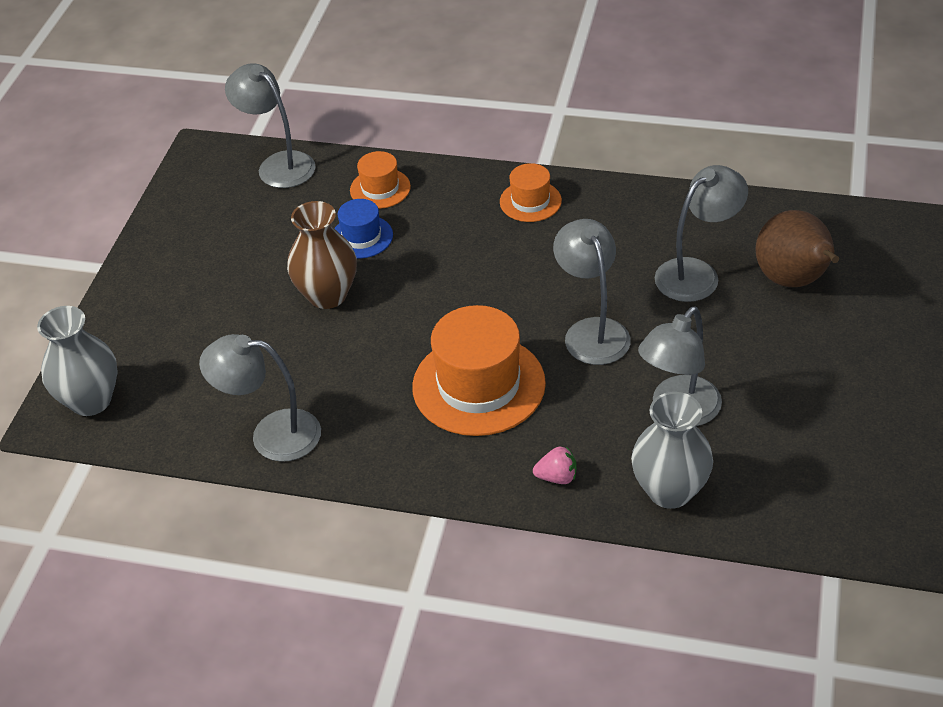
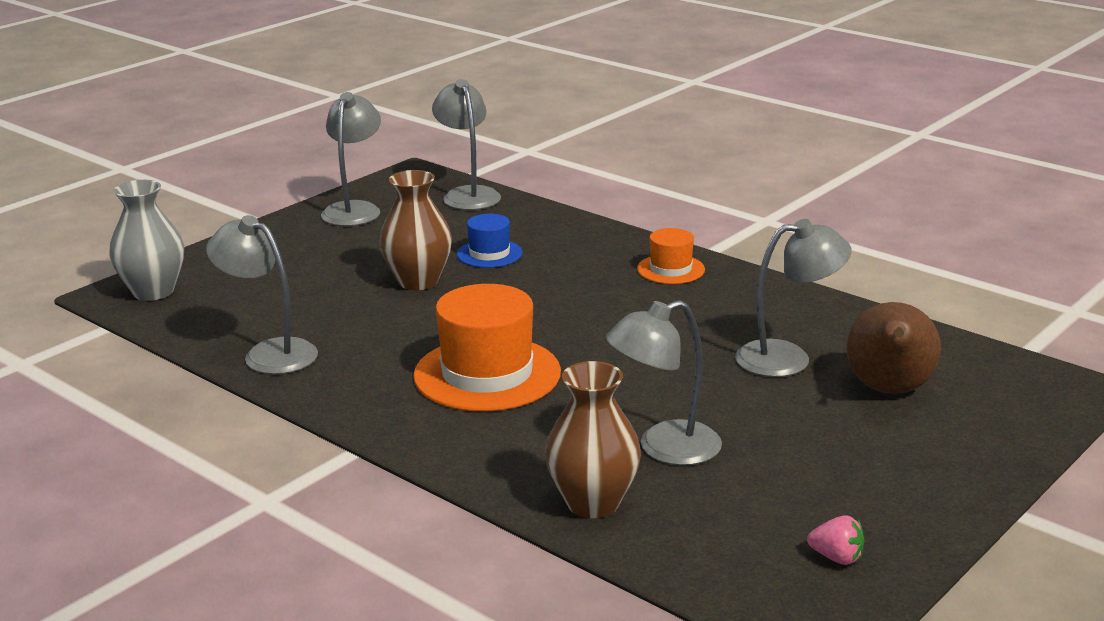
camera: 25 degrees right, 20 degrees down
(380, 188) = (540, 229): orange hat -> none
(557, 477) = (491, 458): pink strawberry -> pink strawberry (837, 558)
(592, 331) = (636, 369): grey lamp -> grey lamp (354, 209)
(669, 491) = (593, 503): grey vase -> brown vase

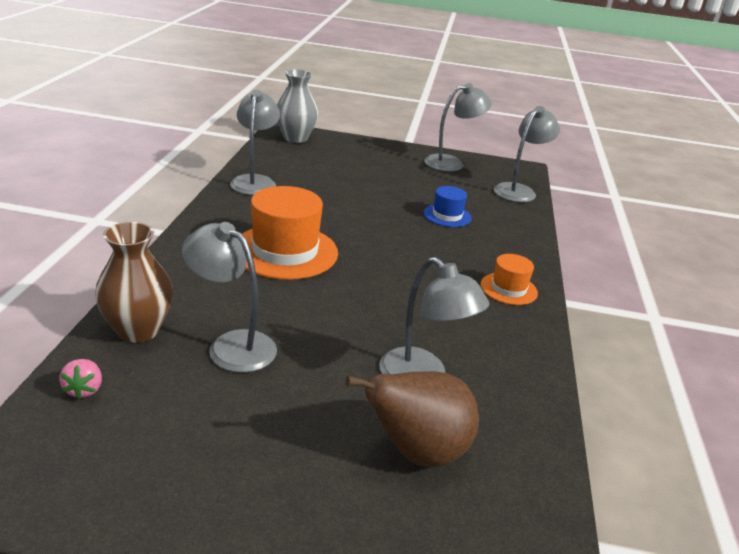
camera: 55 degrees right, 5 degrees up
(418, 281) = (383, 202): brown vase -> none
(837, 558) = (103, 476): pink strawberry -> pink strawberry (84, 389)

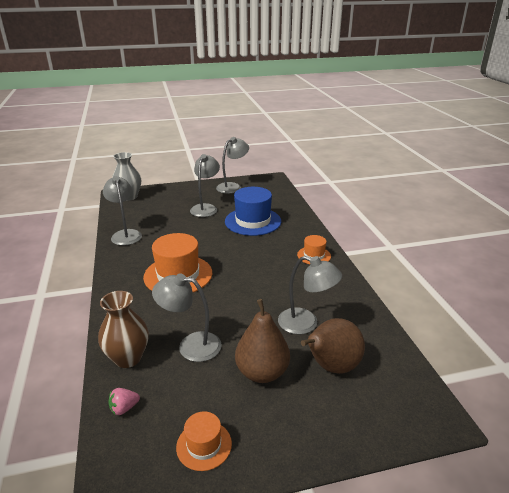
camera: 20 degrees left, 0 degrees up
(84, 389) = (124, 408): pink strawberry -> pink strawberry turned 90 degrees clockwise
(147, 480) = (204, 445): none -> orange hat
(304, 418) = (262, 372): none -> brown pear
(447, 215) = (253, 221): blue hat -> blue hat, size x1.90
(519, 190) = (280, 193): grey lamp -> grey lamp (206, 208)

